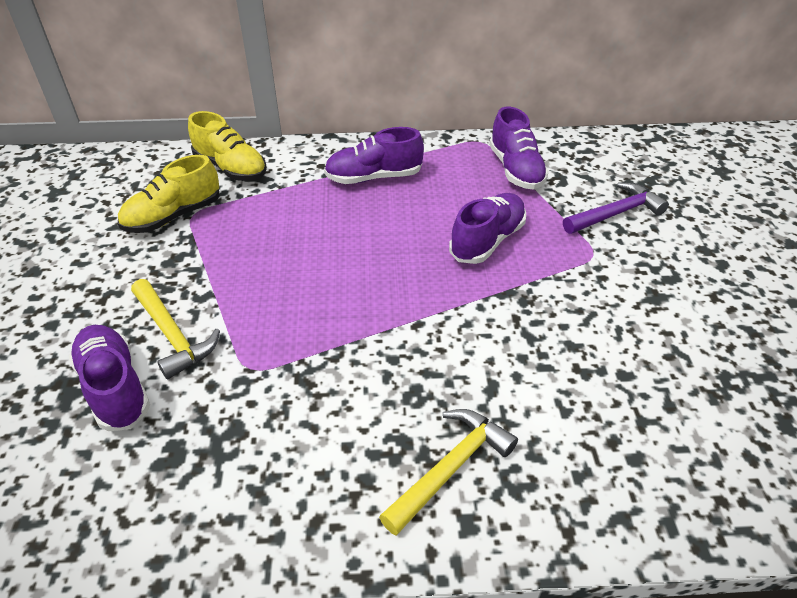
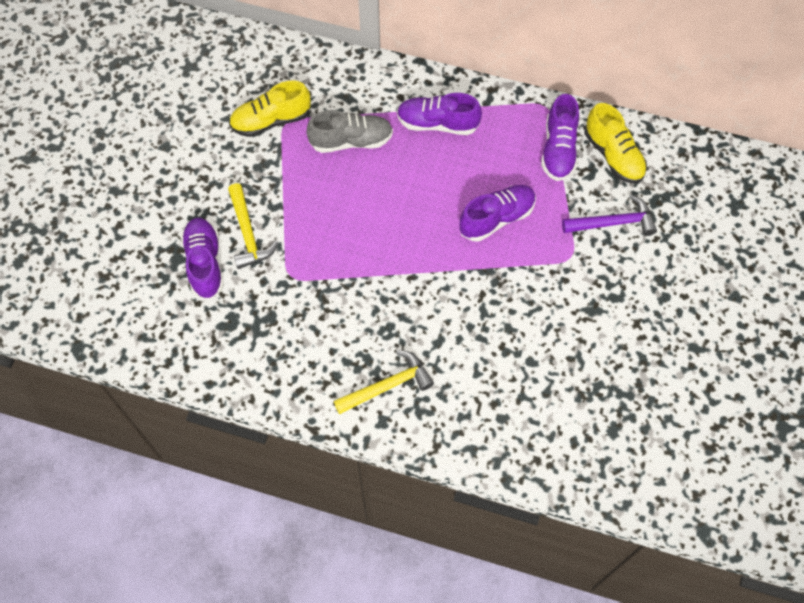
camera: 20 degrees right, 20 degrees up
(231, 168) = (327, 78): yellow shoe -> yellow shoe (613, 155)
(280, 213) = (351, 141): none -> grey shoe

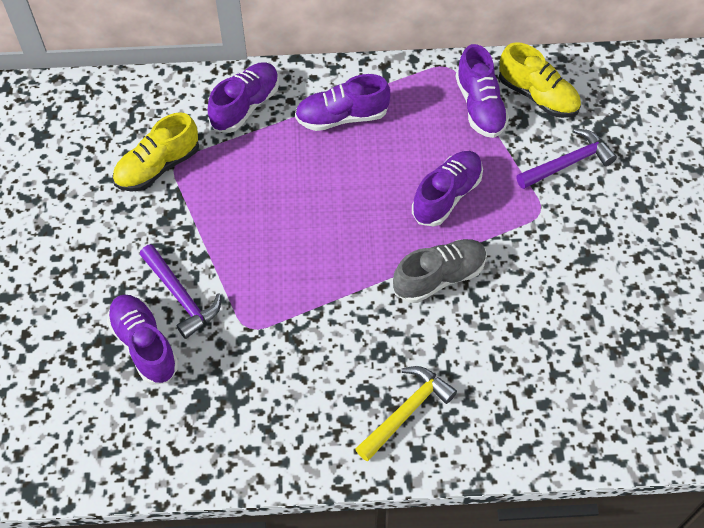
camera: 20 degrees left, 5 degrees down
(248, 234) = (181, 296): yellow hammer -> purple hammer
(351, 141) = (256, 162): grey shoe -> grey shoe (439, 277)
(362, 90) = (245, 106): none -> purple shoe

